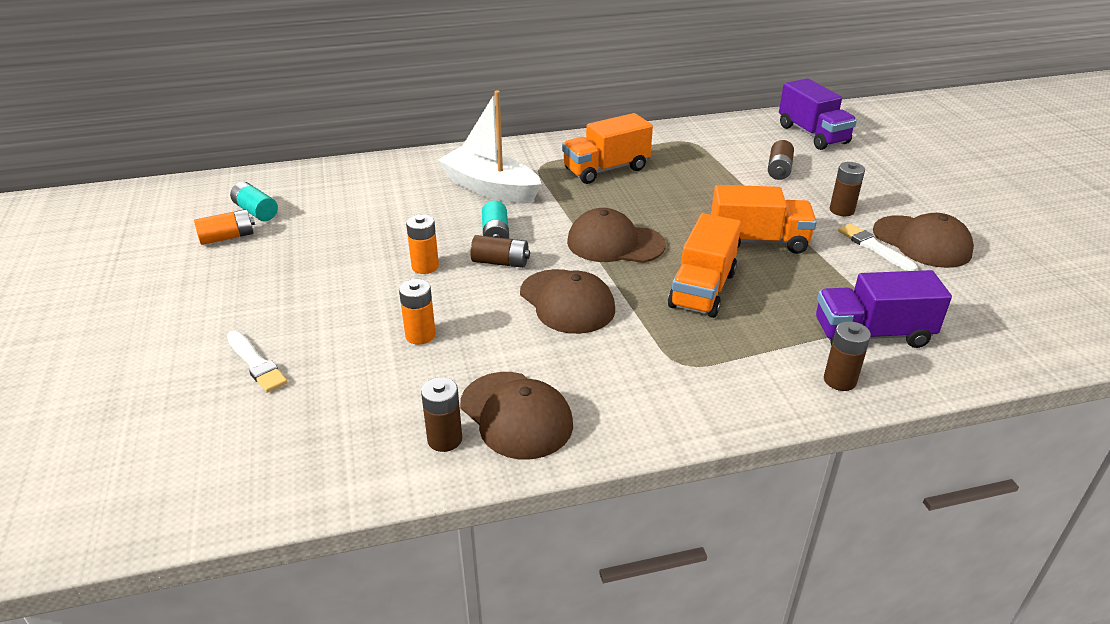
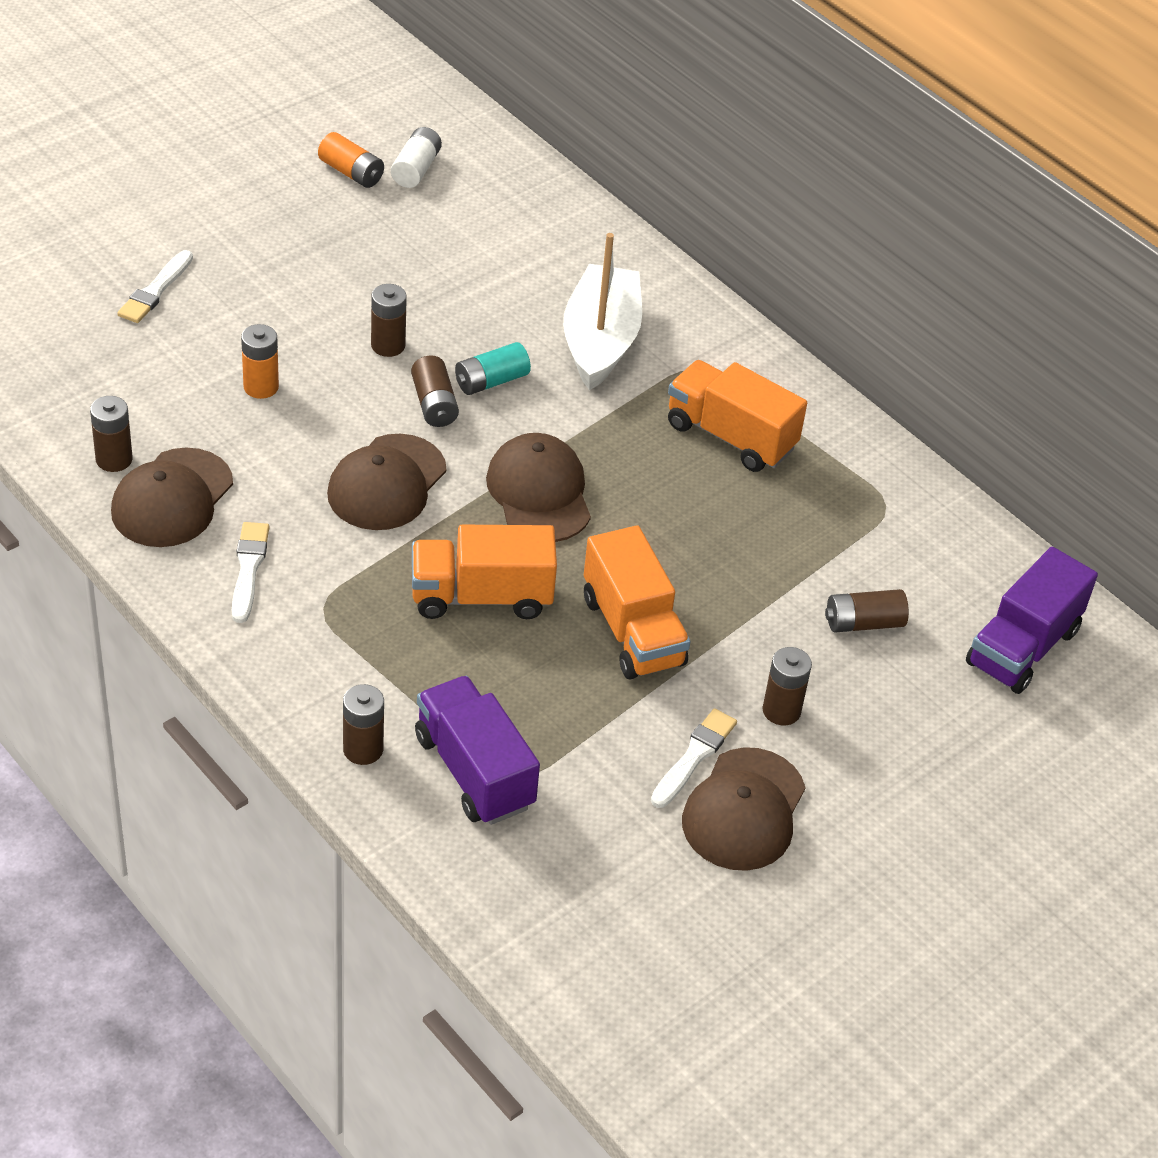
camera: 60 degrees right, 10 degrees up
(256, 211) = (416, 169): turquoise battery -> white battery
(425, 266) = (388, 345): orange battery -> brown battery
(622, 392) = (248, 569): none -> white brush

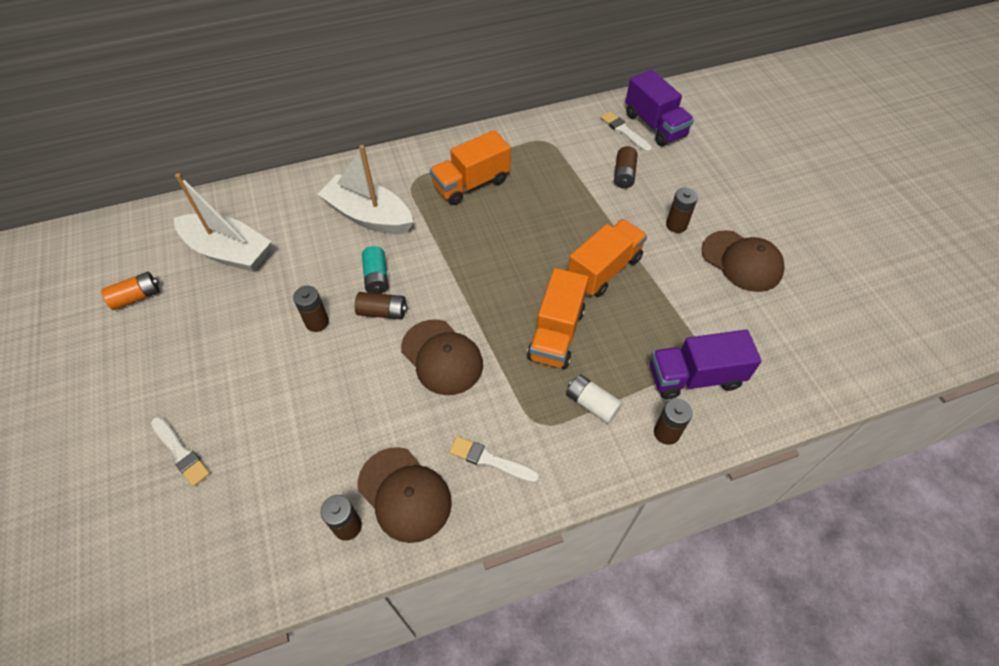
camera: 65 degrees left, 10 degrees up
(261, 387) = (319, 407): orange battery -> none
(416, 169) = (158, 261): white battery -> white battery (592, 404)
(463, 225) = (228, 252): none -> white boat
(539, 493) = (481, 281): brown cap -> none
(633, 631) = (604, 270): orange truck -> orange truck turned 45 degrees counterclockwise
(694, 757) = (701, 271): white brush -> white brush (624, 131)

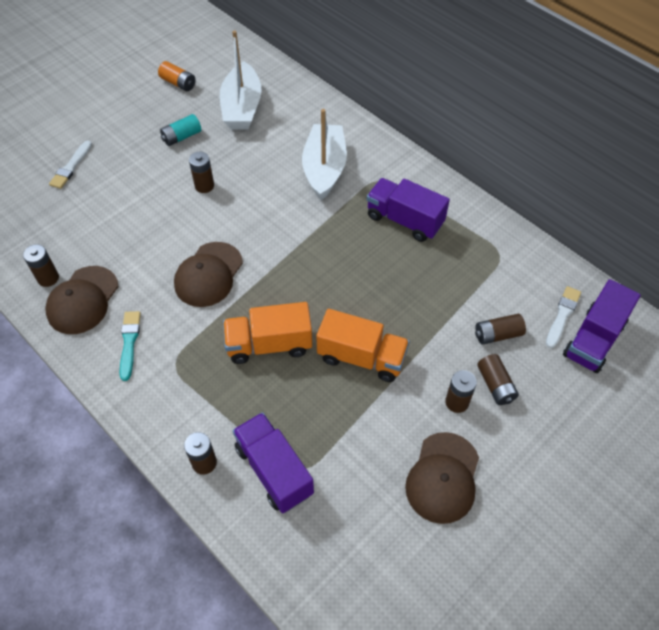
camera: 65 degrees right, 0 degrees up
(376, 277) = (264, 201): turquoise battery -> turquoise battery (182, 137)
(382, 312) = (233, 220): brown battery -> brown battery (495, 385)
(471, 184) = (404, 220): orange truck -> purple truck
(490, 460) = (129, 342): white brush -> turquoise brush
(592, 404) = (209, 395): white battery -> none

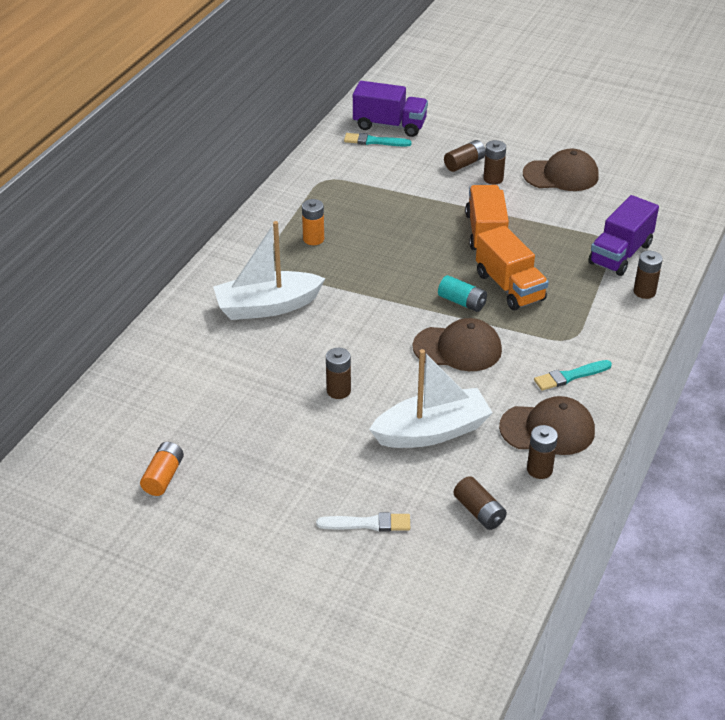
camera: 110 degrees left, 15 degrees down
(182, 137) = (266, 437): turquoise battery -> turquoise battery (462, 302)
(242, 107) = (190, 400): white boat -> white boat (432, 431)
(404, 220) = (313, 239): purple truck -> orange battery
(497, 334) = (415, 169): brown battery -> brown battery (479, 512)
(562, 315) = (374, 141): white brush -> turquoise brush

